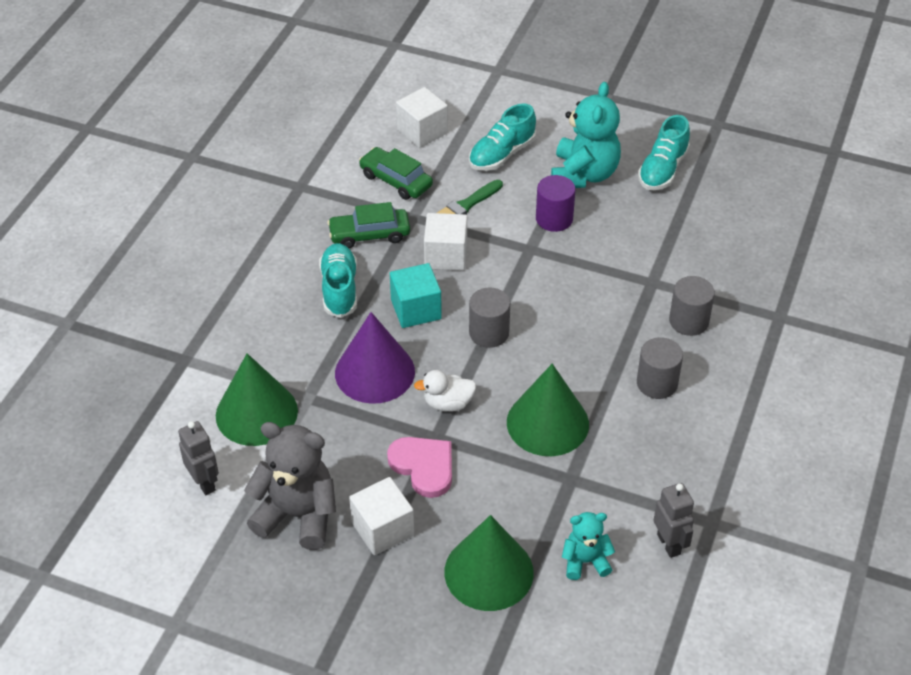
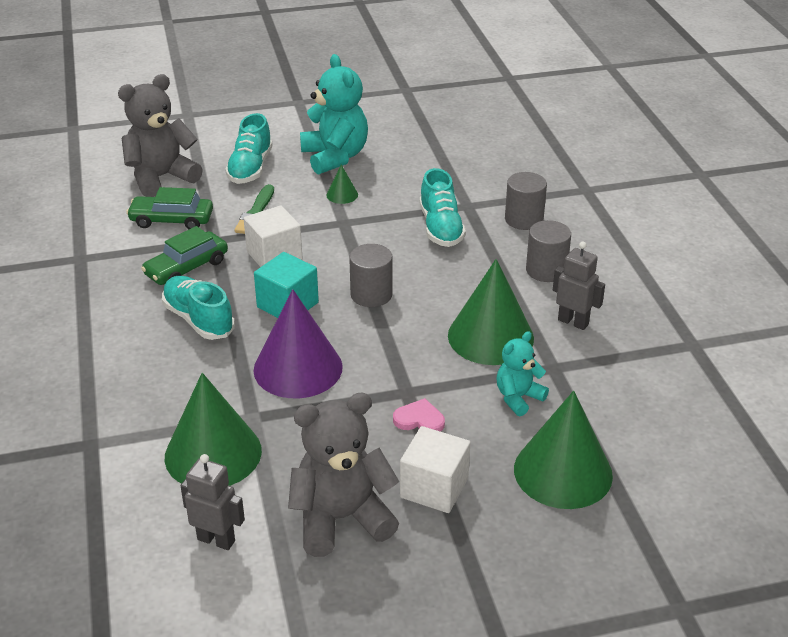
camera: 35 degrees left, 10 degrees down
(422, 131) = (161, 178): white cube -> grey teddy bear
(423, 466) = (419, 419): pink heart -> pink heart, size x0.62
(448, 403) = (390, 361): white duck -> none
(554, 219) = (342, 195): purple cylinder -> green cone
(585, 561) = (631, 421): turquoise teddy bear -> turquoise teddy bear (518, 398)
(662, 170) = (395, 132): turquoise shoe -> turquoise shoe (441, 228)
(669, 544) = (680, 375): grey robot -> grey robot (573, 322)

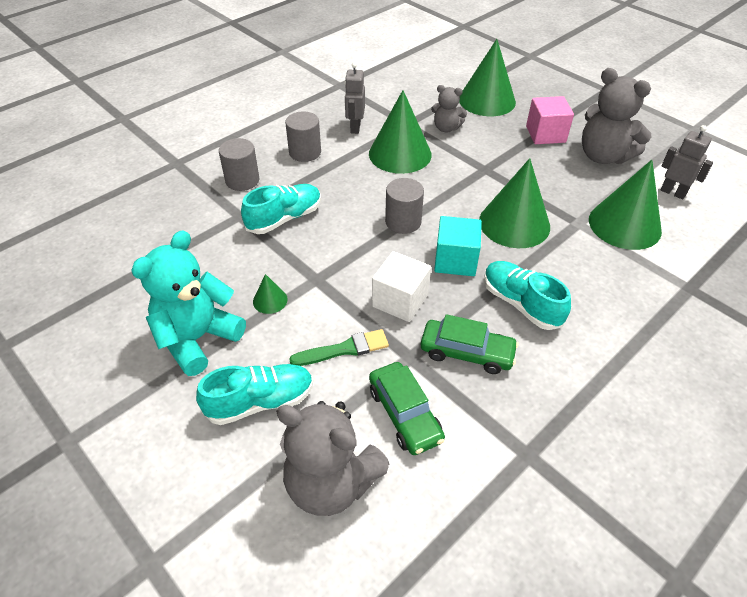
camera: 120 degrees left, 10 degrees up
(198, 319) = (521, 303): turquoise shoe -> turquoise shoe turned 120 degrees clockwise
(216, 540) = (673, 192): grey robot -> grey robot turned 135 degrees clockwise
(298, 368) = (514, 223): purple cone -> green cone
(419, 419) = (502, 156): pink heart -> none
(434, 488) = (545, 134): white cube -> pink cube
(518, 398) = (446, 128): turquoise teddy bear -> grey teddy bear

